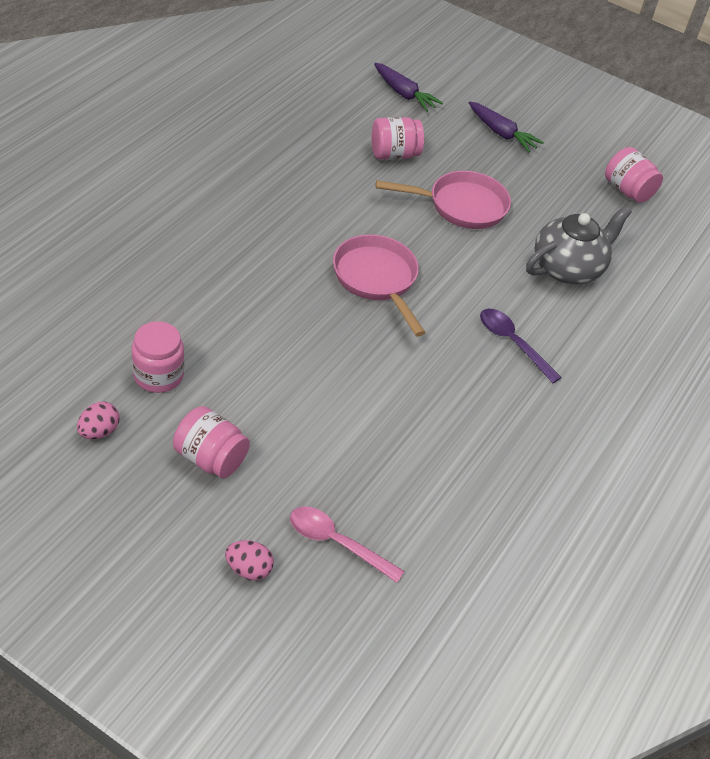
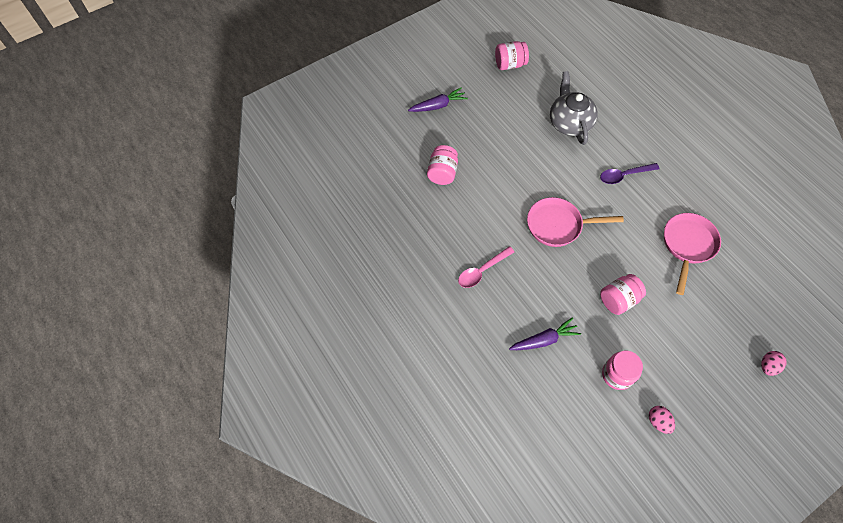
camera: 60 degrees left, 15 degrees up
(210, 458) = (687, 363): pink jar -> pink jar (618, 300)
(336, 543) = (755, 316): pink spoon -> pink spoon (482, 271)
(404, 94) = (380, 144): purple carrot -> purple carrot (544, 340)
(461, 206) = (502, 155): pink pan -> pink pan (687, 245)

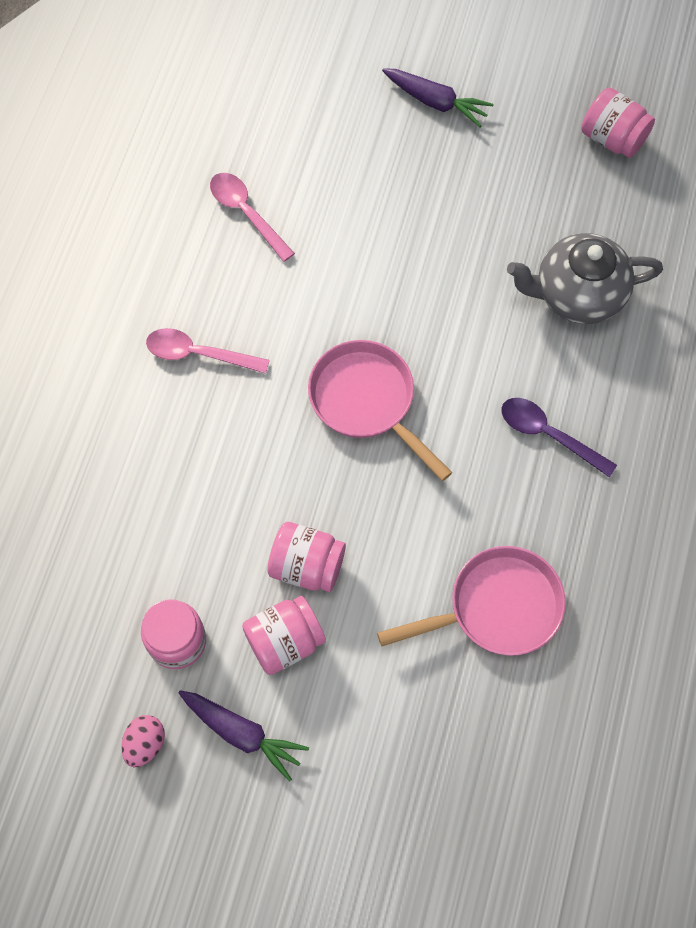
camera: 50 degrees right, 5 degrees up
(428, 206) = (246, 213): none -> pink spoon
(442, 173) = (319, 191): pink jar -> pink jar (285, 641)
(544, 340) = (154, 507): purple carrot -> purple carrot (243, 734)
(569, 123) = (577, 294): grey teapot -> grey teapot turned 135 degrees counterclockwise
(768, 366) = (371, 854): pink egg -> none

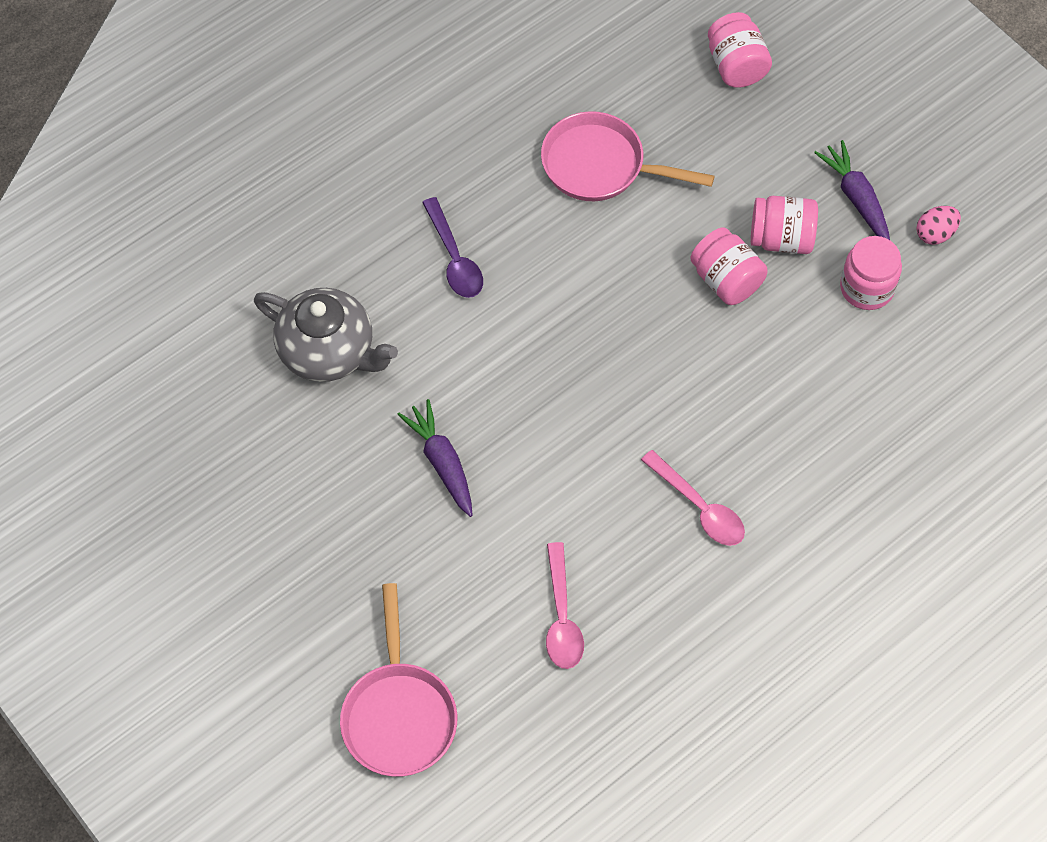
camera: 145 degrees left, 5 degrees down
(367, 401) = (581, 375): pink pan -> pink pan (399, 715)
(436, 102) = (291, 616): purple carrot -> purple carrot (441, 462)
(612, 138) = (164, 470): pink jar -> pink jar (736, 66)

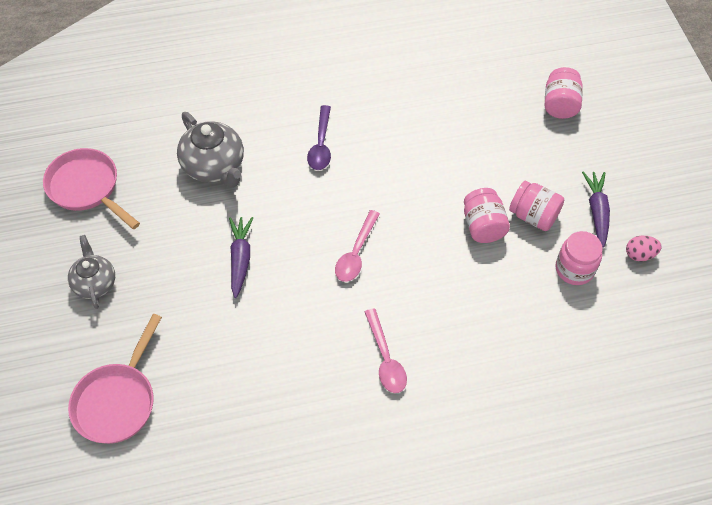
camera: 25 degrees right, 5 degrees down
(270, 581) = (95, 283): none -> grey teapot
(562, 617) = (256, 387): pink spoon -> pink spoon (356, 253)
(600, 166) = (441, 128): pink pan -> pink pan (87, 188)

